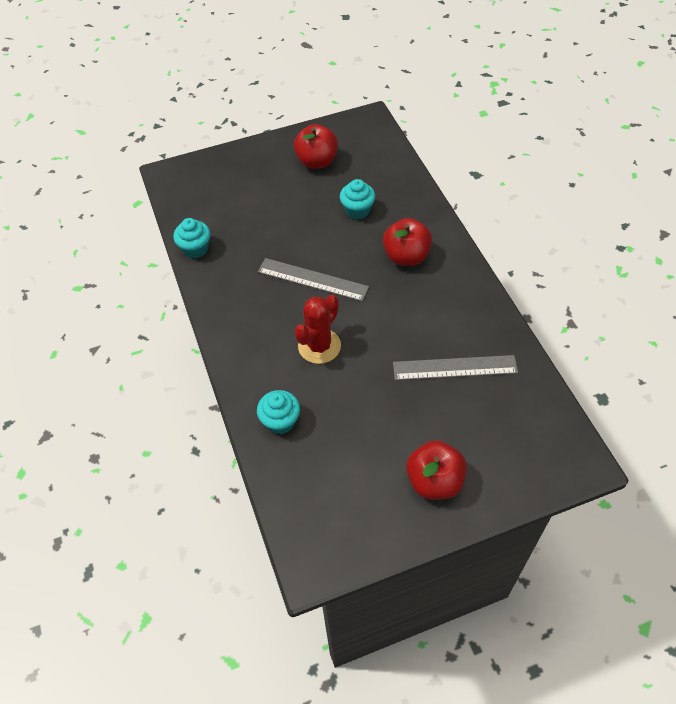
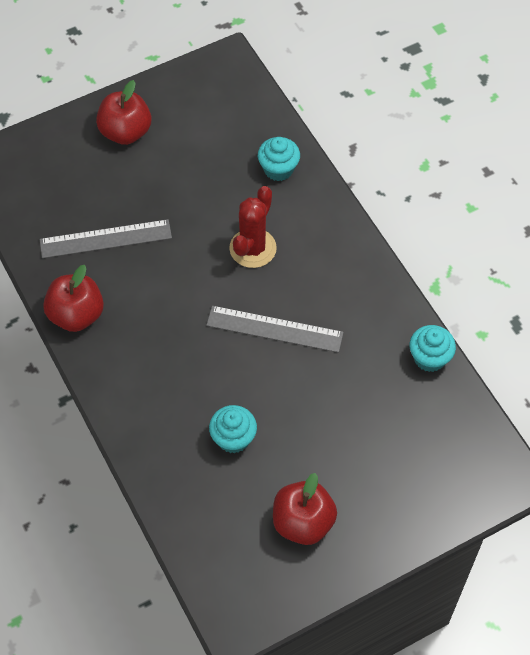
camera: 170 degrees right, 5 degrees up
(406, 256) = (164, 372): red apple -> red apple (76, 315)

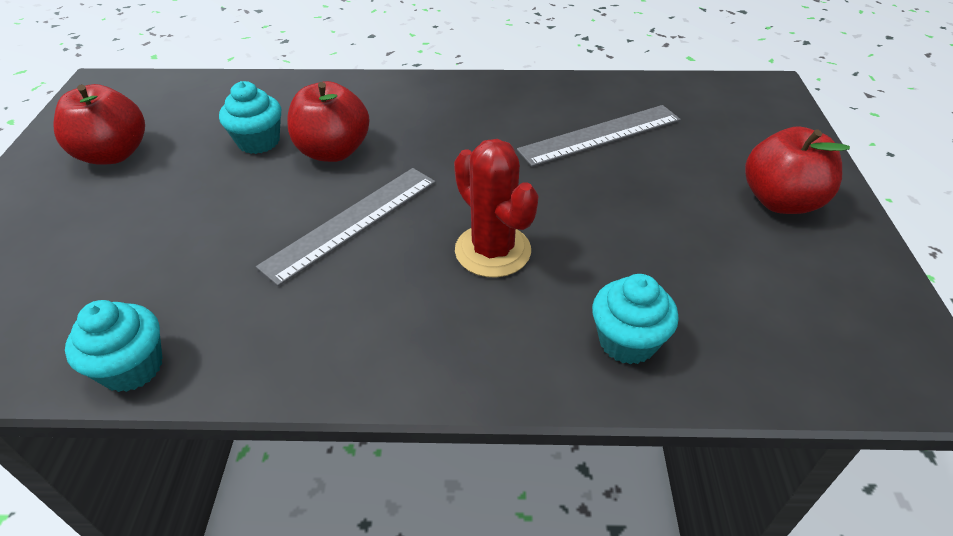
camera: 120 degrees right, 15 degrees down
(76, 315) = (510, 91): red apple -> red apple (333, 151)
(105, 239) = (600, 135): grey ruler -> grey ruler turned 45 degrees clockwise

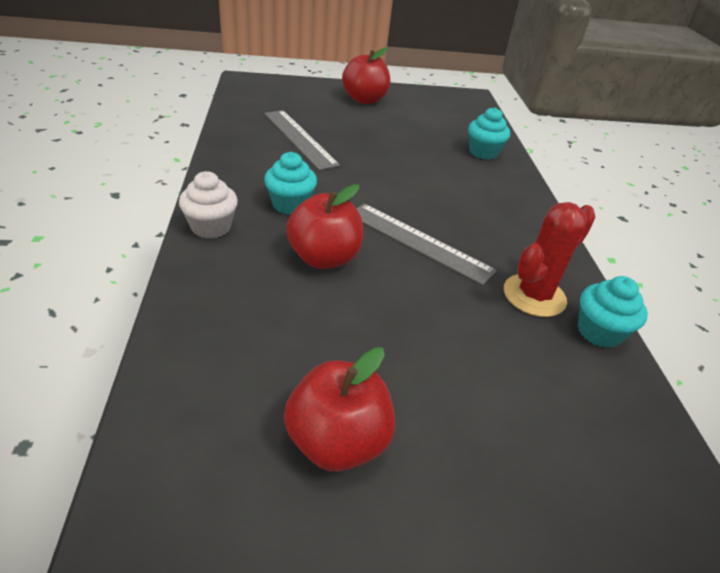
camera: 100 degrees left, 5 degrees down
(259, 142) = (308, 310): turquoise cupcake -> turquoise cupcake (290, 204)
(393, 87) = (211, 227): none -> white cupcake
(493, 251) = (430, 185): red cactus -> red cactus (534, 295)

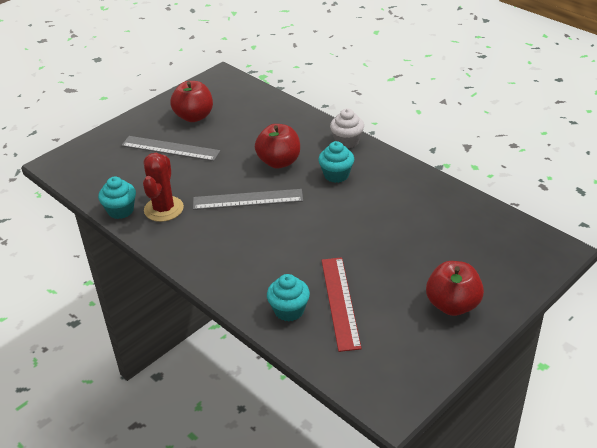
camera: 145 degrees right, 0 degrees up
(300, 138) = (413, 222): grey ruler -> grey ruler (170, 148)
(437, 136) = (340, 302): none -> red ruler

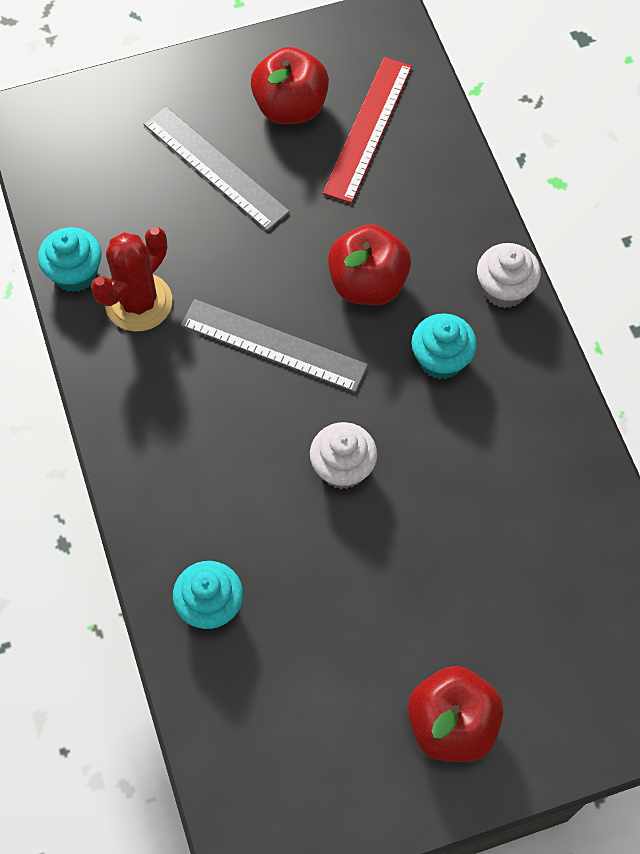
camera: 25 degrees right, 25 degrees up
(318, 230) = (342, 468): none -> white cupcake
(340, 302) = (292, 630): red ruler -> red ruler (368, 129)

